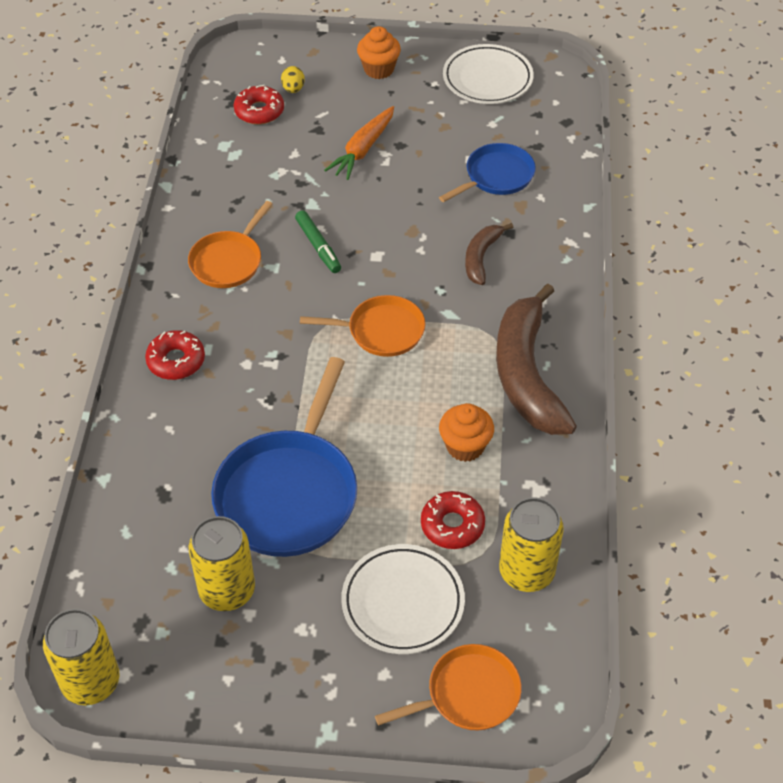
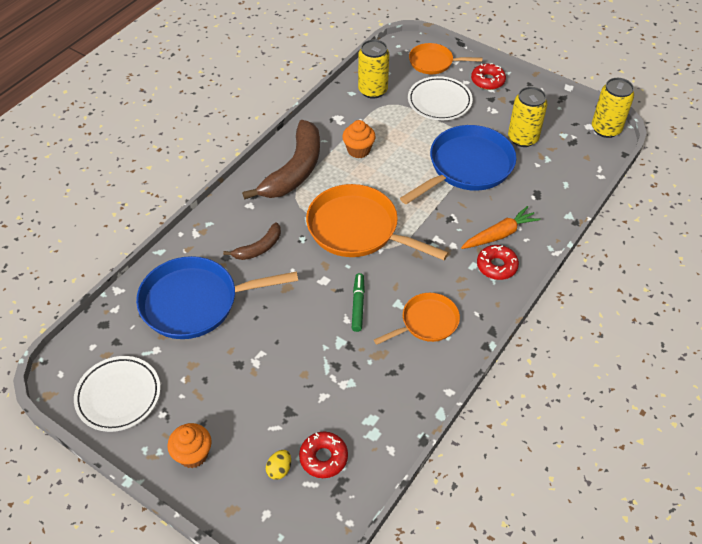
camera: 150 degrees left, 0 degrees up
(363, 150) = (269, 373): orange carrot -> orange carrot (499, 234)
(381, 331) = (357, 229): orange pan -> orange pan, size x1.73
(452, 525) = (393, 120): red donut -> red donut (487, 81)
(496, 176) = (195, 302): blue pan -> blue pan, size x1.73

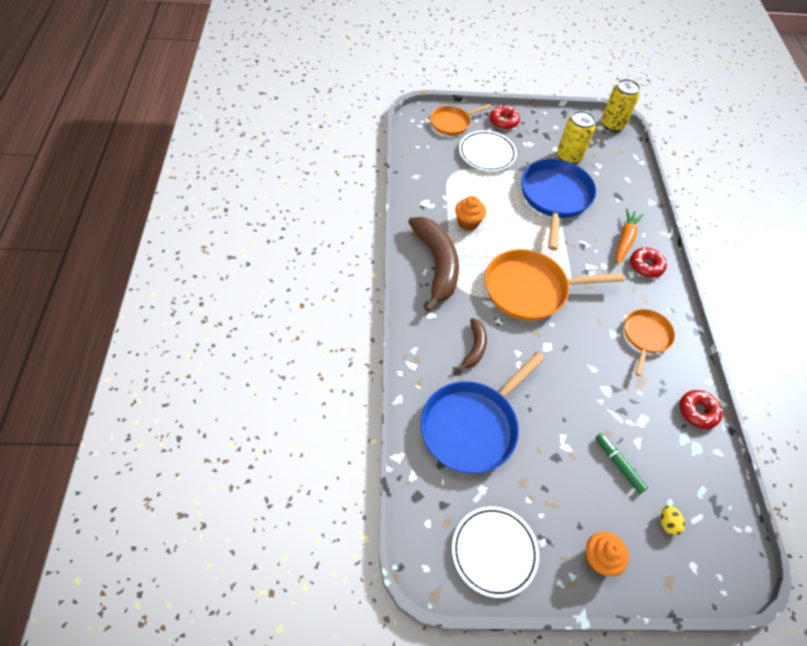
camera: 40 degrees left, 5 degrees up
(323, 458) = (685, 491): red donut -> red donut (697, 411)
(358, 305) = (589, 352): green marker -> green marker (618, 464)
(373, 90) = (430, 167): yellow can -> none

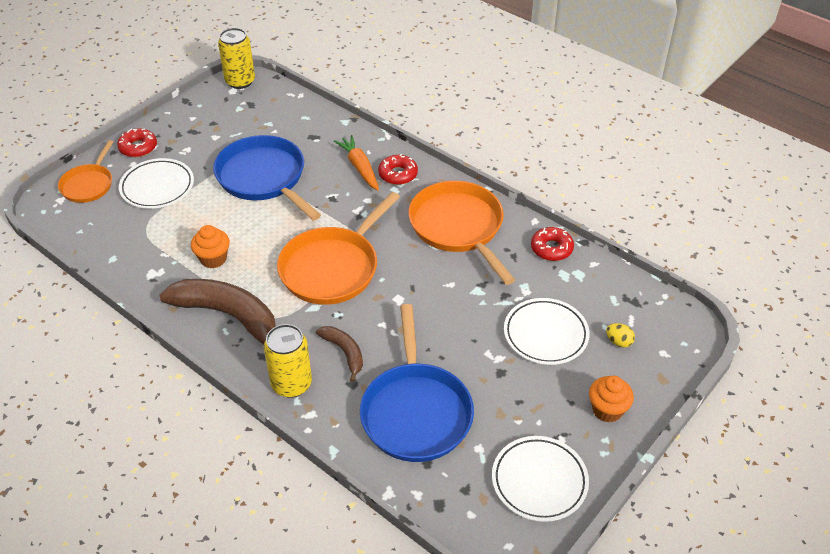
camera: 45 degrees left, 10 degrees down
(569, 157) = (235, 135): yellow can -> yellow can (291, 384)
(618, 464) = (545, 334): green marker -> white plate
(645, 337) = (458, 227): orange pan -> orange pan, size x1.73

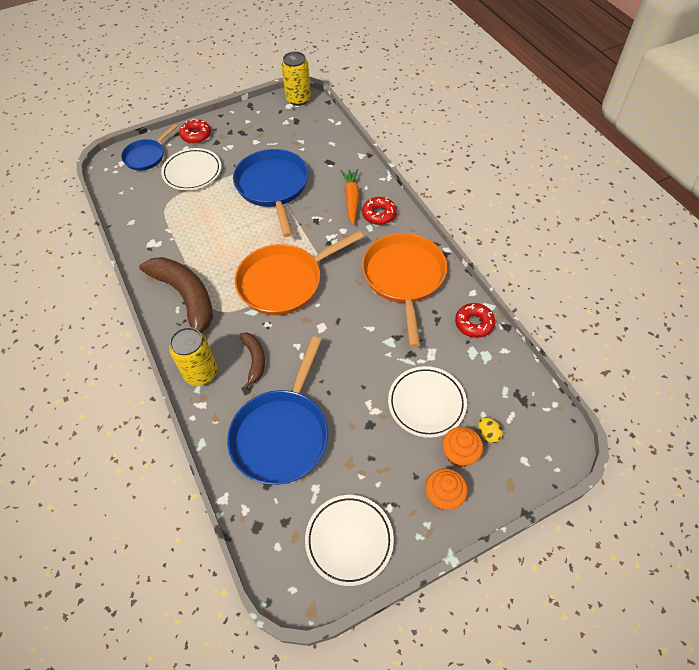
camera: 25 degrees right, 10 degrees up
(88, 185) = (146, 156): orange pan -> blue pan
(213, 259) = (200, 245): orange cupcake -> orange cupcake (459, 454)

